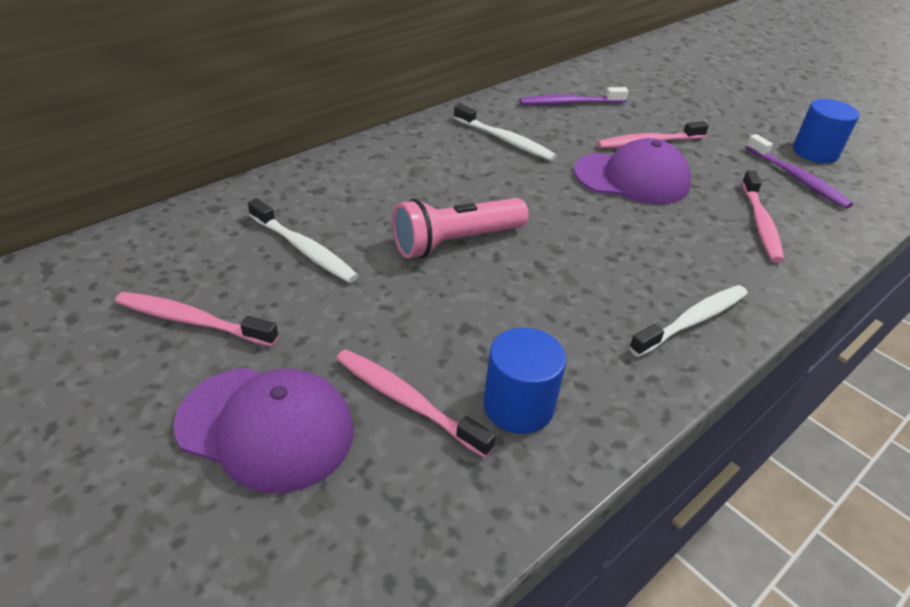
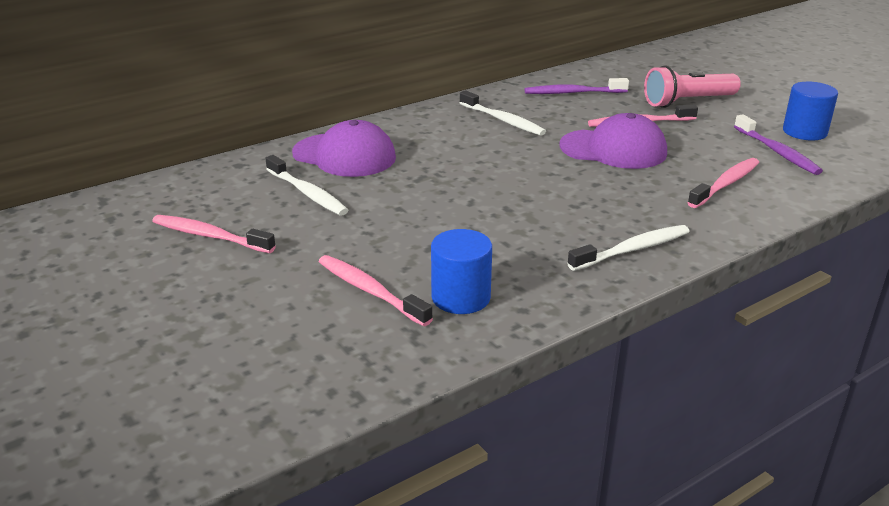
camera: 10 degrees right, 10 degrees down
(266, 427) = (256, 301): purple cap -> purple cap (344, 155)
(456, 242) = (438, 191): pink flashlight -> pink flashlight (688, 102)
(760, 223) = (725, 184): pink toothbrush -> pink toothbrush turned 150 degrees counterclockwise

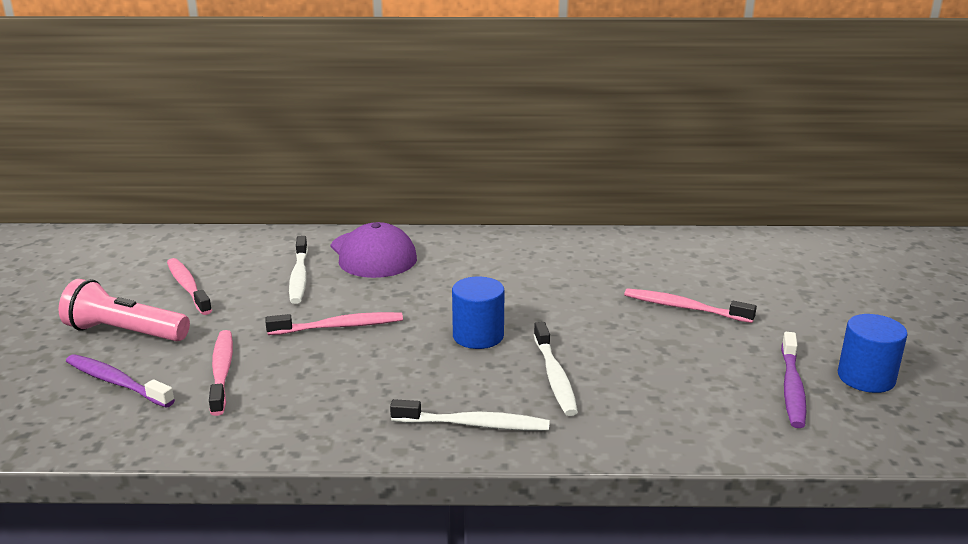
camera: 35 degrees right, 5 degrees down
(461, 297) = (273, 405): blue cylinder -> blue cylinder (478, 336)
(503, 120) = (553, 264): white toothbrush -> white toothbrush (555, 376)
(573, 93) = (665, 257): purple toothbrush -> purple toothbrush (116, 382)
(613, 149) = (613, 325): purple cap -> none
(688, 102) = (777, 302): pink flashlight -> pink flashlight (125, 332)
(725, 184) = (673, 399): pink toothbrush -> pink toothbrush (339, 326)

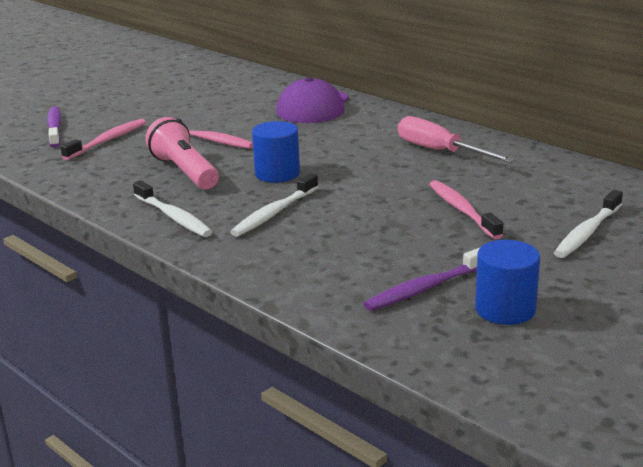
camera: 45 degrees right, 0 degrees up
(125, 332) = (102, 106): pink flashlight -> pink flashlight (184, 172)
(188, 287) = (175, 93): pink toothbrush -> none
(299, 277) = (243, 106): white toothbrush -> white toothbrush (587, 232)
(566, 260) = (440, 151): none -> pink screwdriver

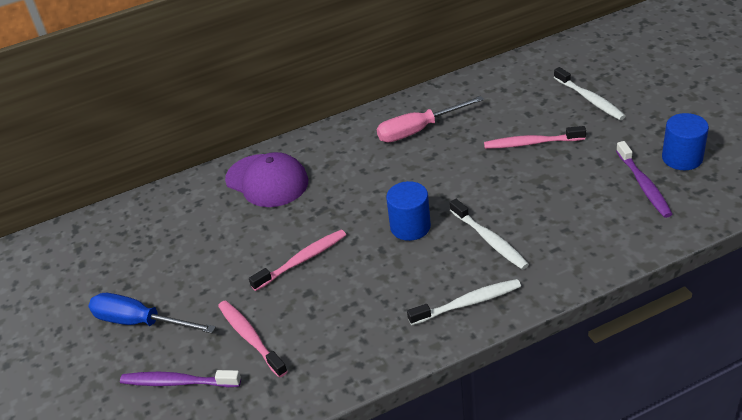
camera: 65 degrees left, 15 degrees up
(118, 103) = (140, 322): none -> blue screwdriver
(184, 172) = (370, 286): pink flashlight -> none

